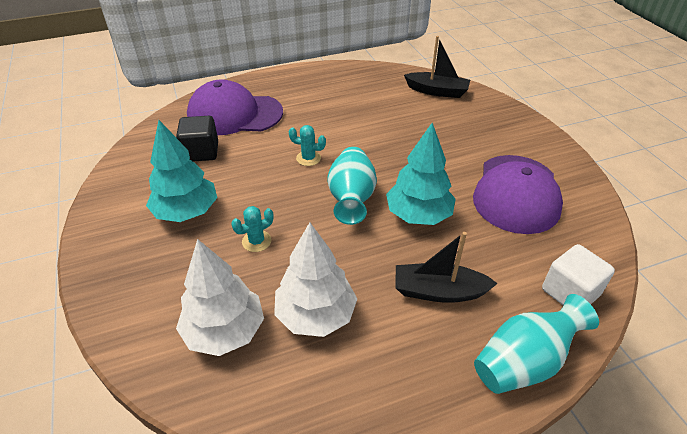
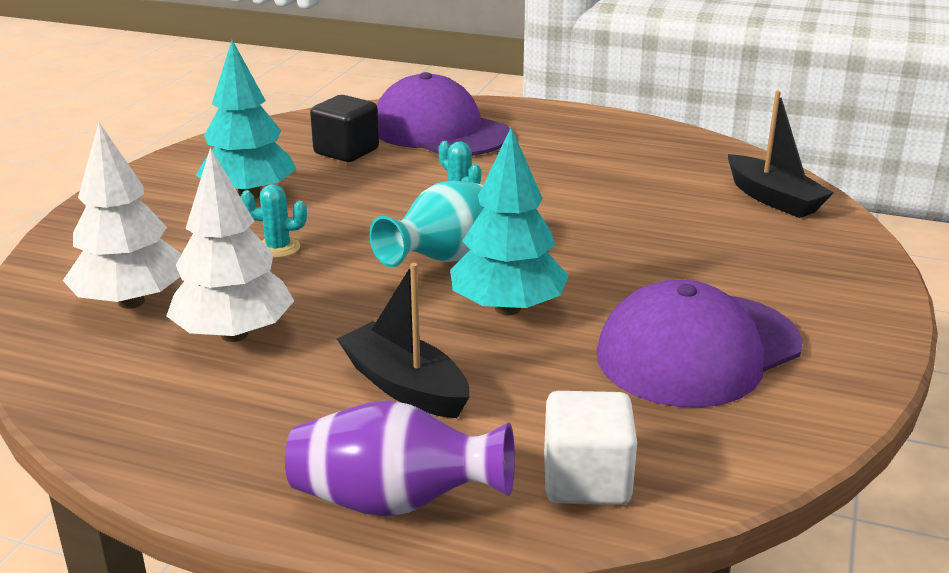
camera: 40 degrees right, 15 degrees down
(524, 362) = (395, 502): turquoise vase -> purple vase

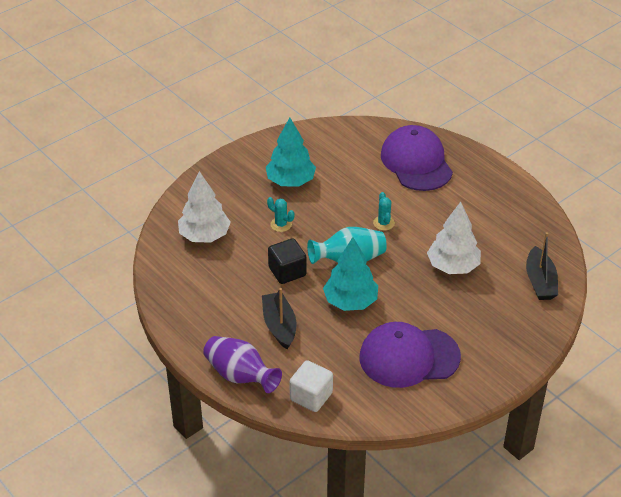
camera: 30 degrees right, 15 degrees up
(234, 334) = (233, 271): white tree -> white tree (453, 266)
(346, 151) = (357, 163): black cube -> black cube (287, 271)

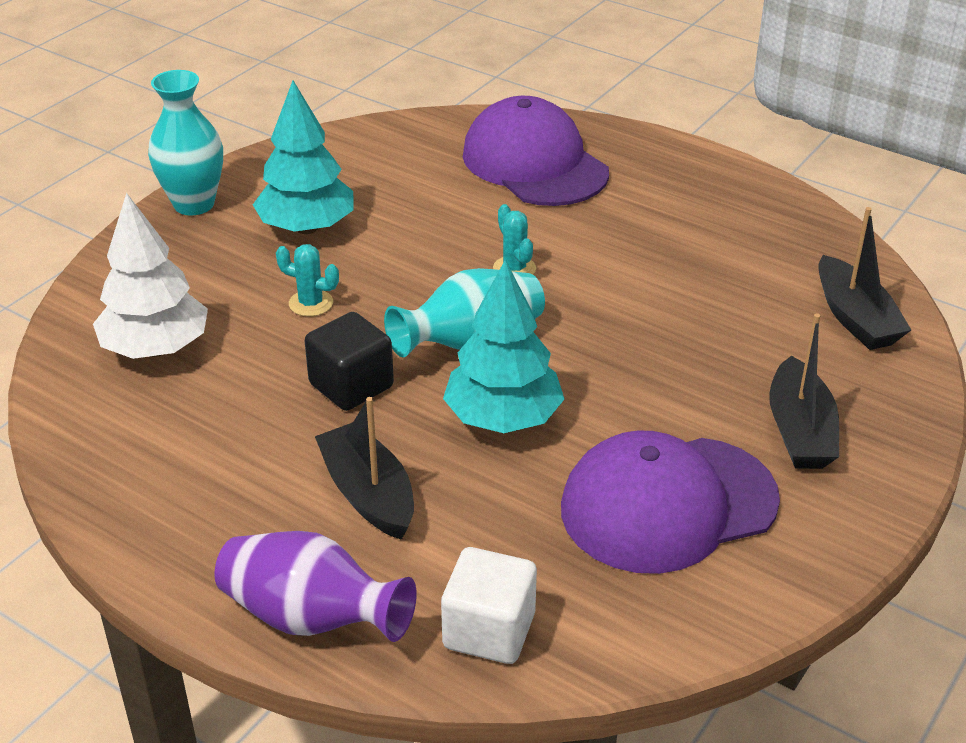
camera: 15 degrees left, 5 degrees down
(240, 157) = (194, 204): none -> turquoise vase
(453, 266) = (679, 320): white tree -> none
(484, 334) = (799, 431): none -> black boat

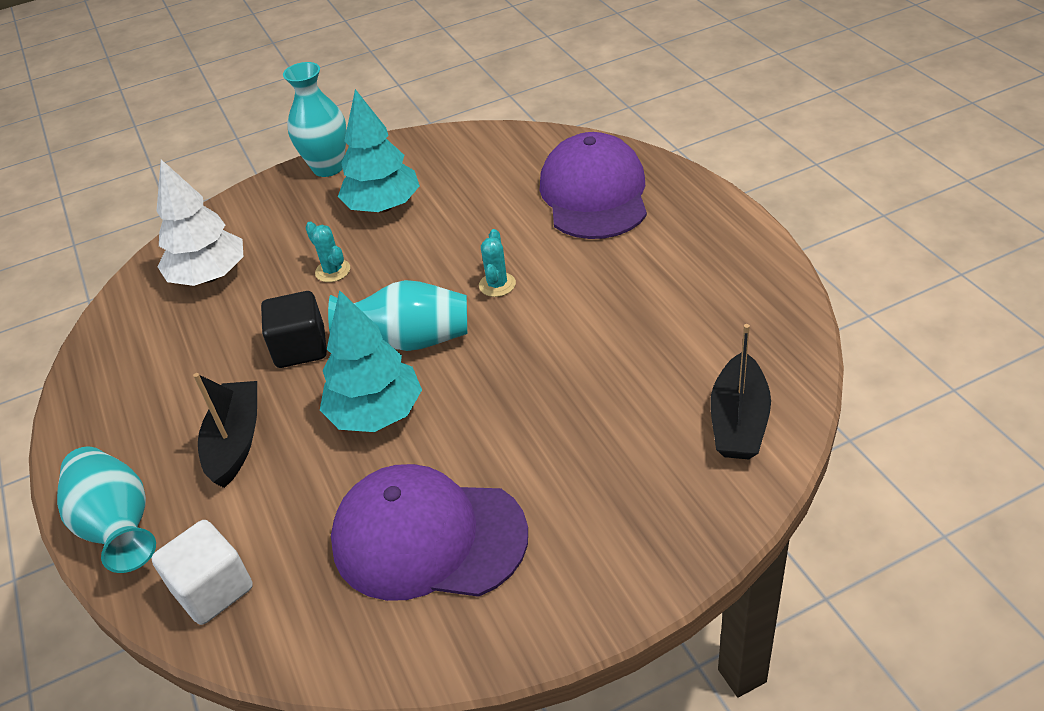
camera: 35 degrees right, 5 degrees up
(311, 618) = (118, 526): purple vase -> turquoise vase
(799, 431) = (592, 513): black boat -> none

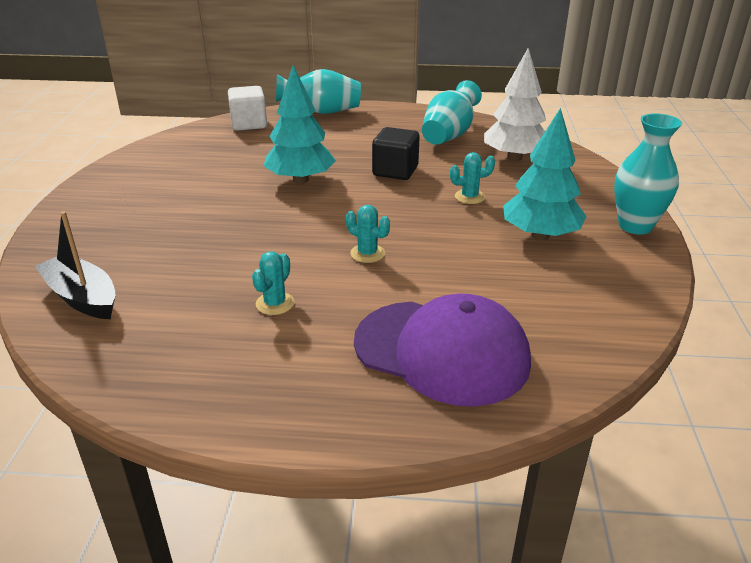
camera: 115 degrees right, 10 degrees down
(235, 441) = (339, 142): black boat -> none
(410, 340) = (352, 205): turquoise vase -> turquoise vase (449, 135)
(428, 538) = (189, 172): purple cap -> none
(621, 296) = (275, 303): none -> turquoise cactus

